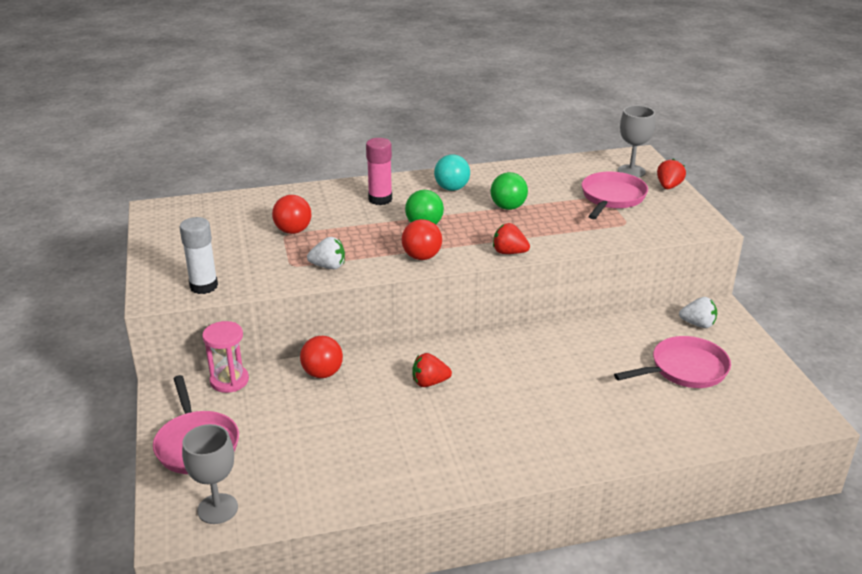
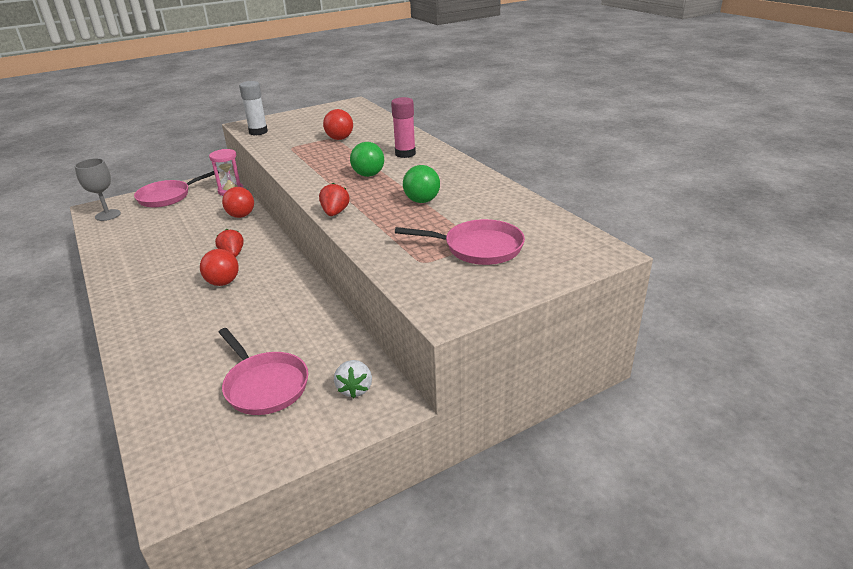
camera: 75 degrees right, 0 degrees up
(328, 266) = (292, 157): white strawberry -> none
(422, 257) = (315, 182): red ball -> red ball (223, 282)
(452, 188) = (443, 174): turquoise ball -> none
(631, 171) = (557, 252): grey goblet -> none
(668, 186) = (536, 280): red strawberry -> none

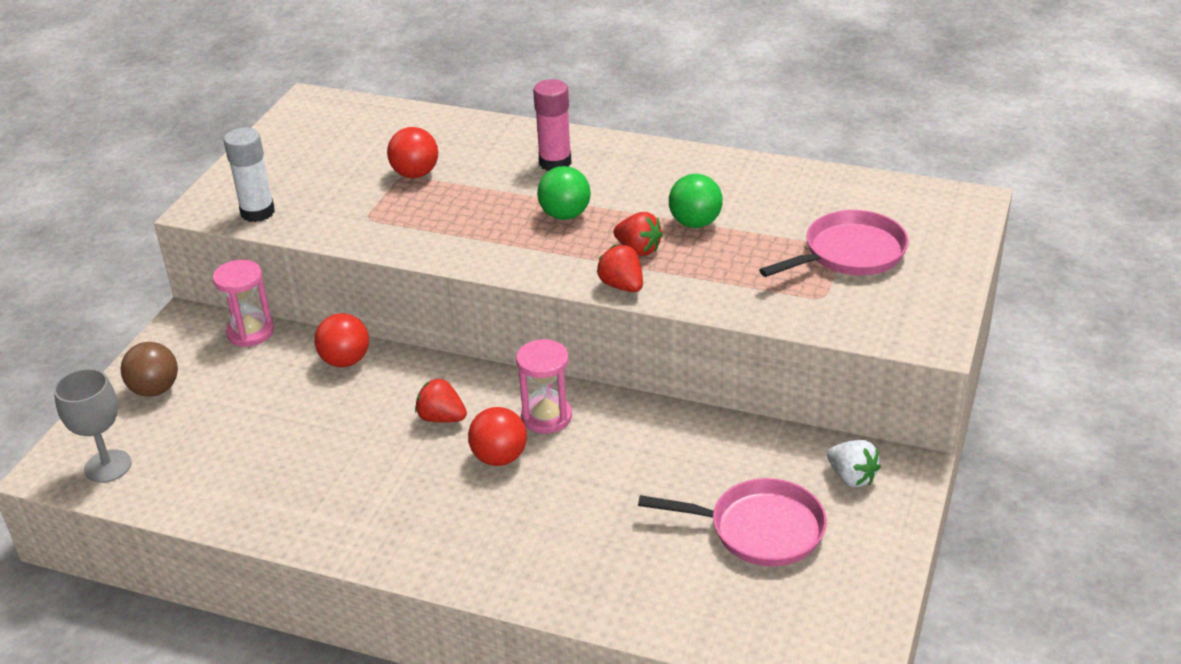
camera: 40 degrees left, 5 degrees up
(168, 197) = (155, 390): pink pan -> brown ball
(271, 276) = (546, 417): none -> pink hourglass
(373, 201) = (638, 249): none -> red strawberry

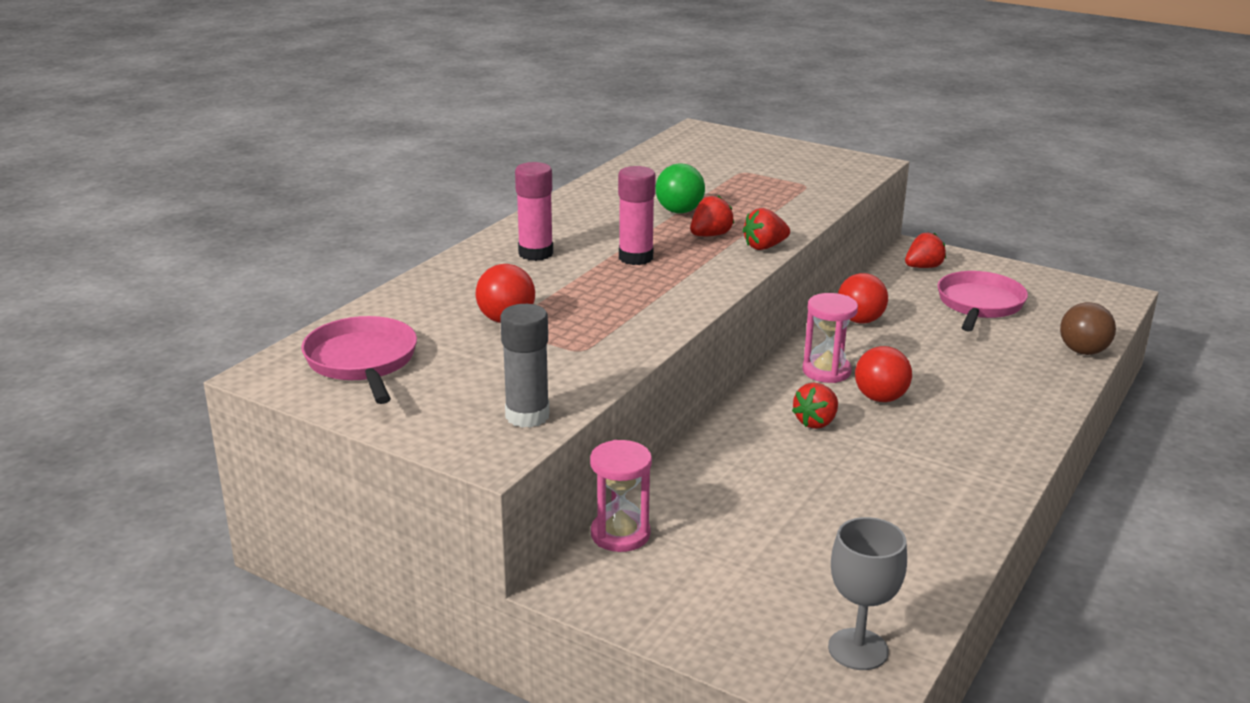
camera: 80 degrees left, 10 degrees down
(155, 390) = (712, 611): brown ball -> brown ball (1083, 351)
(257, 212) = (527, 416): white glue stick -> grey glue stick
(345, 361) = (703, 471): red ball -> red ball (860, 320)
(565, 215) = (636, 258): green ball -> pink glue stick
(849, 254) = (751, 170): pink pan -> pink pan (362, 362)
(851, 477) = (923, 267): white strawberry -> red strawberry

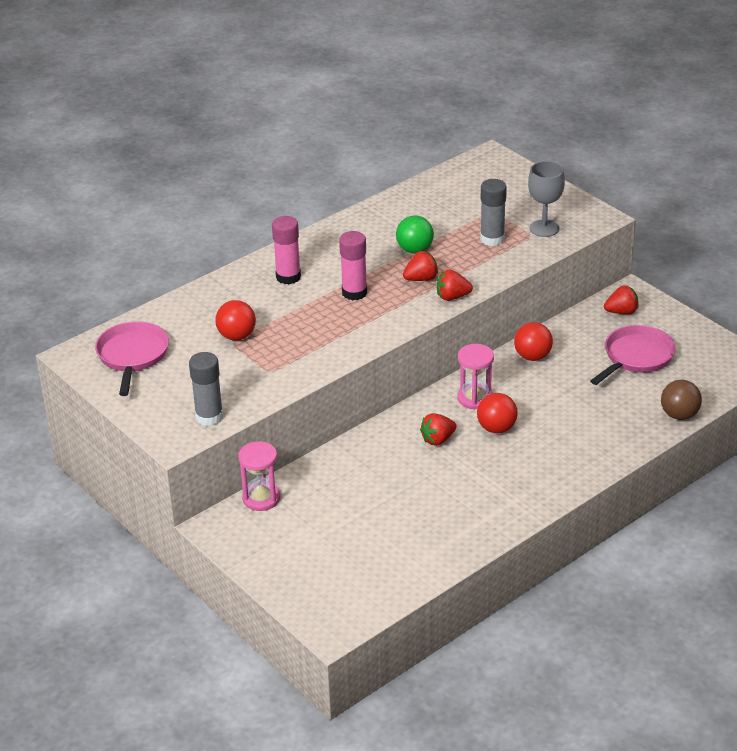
camera: 20 degrees right, 10 degrees up
(764, 192) = (492, 239): none -> grey glue stick
(858, 649) = (353, 601): grey goblet -> grey goblet (544, 228)

